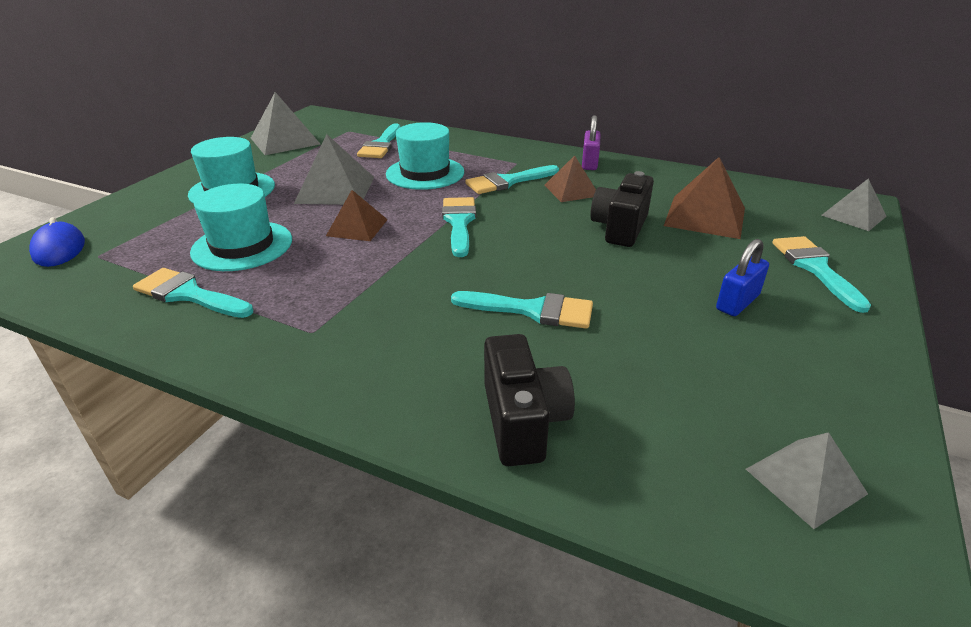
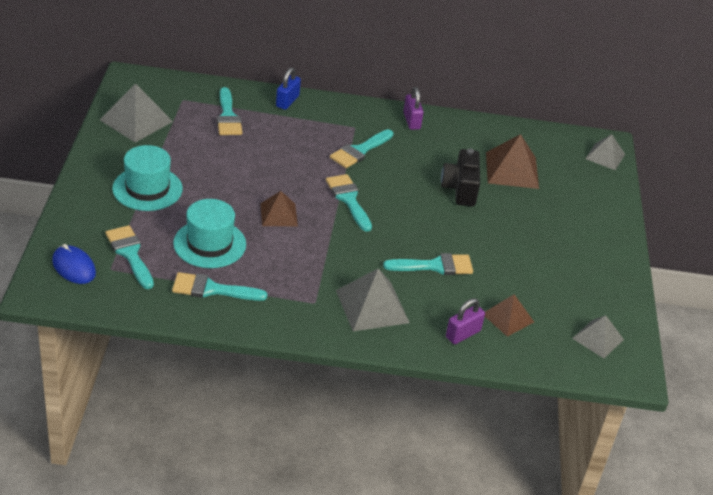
camera: 25 degrees left, 5 degrees up
(335, 189) = (231, 177): grey pyramid -> grey pyramid (372, 306)
(425, 173) = (289, 149): turquoise hat -> none
(523, 421) = (463, 334): black camera -> purple padlock
(571, 190) = (411, 155): brown pyramid -> brown pyramid (507, 317)
(737, 302) = (548, 241): blue padlock -> blue padlock (287, 101)
(815, 268) = (587, 208): turquoise brush -> turquoise brush (130, 254)

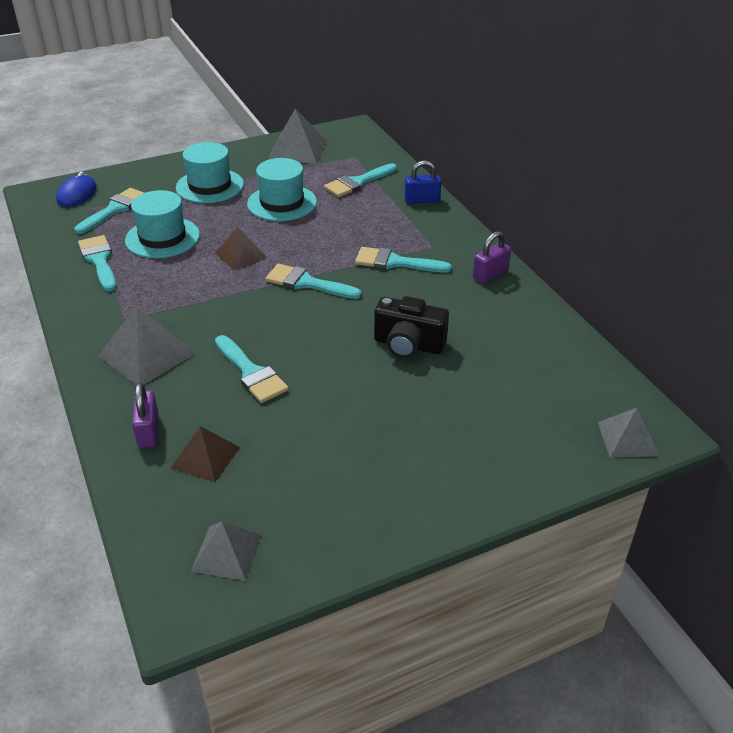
camera: 65 degrees right, 0 degrees up
(219, 164) = (282, 203): none -> turquoise hat
(348, 199) = (307, 283): turquoise brush -> turquoise brush turned 105 degrees counterclockwise
(460, 189) = (408, 345): black camera -> black camera turned 135 degrees counterclockwise
(463, 334) = (148, 431): purple padlock -> purple padlock turned 60 degrees clockwise
(512, 170) = (493, 370): brown pyramid -> none

